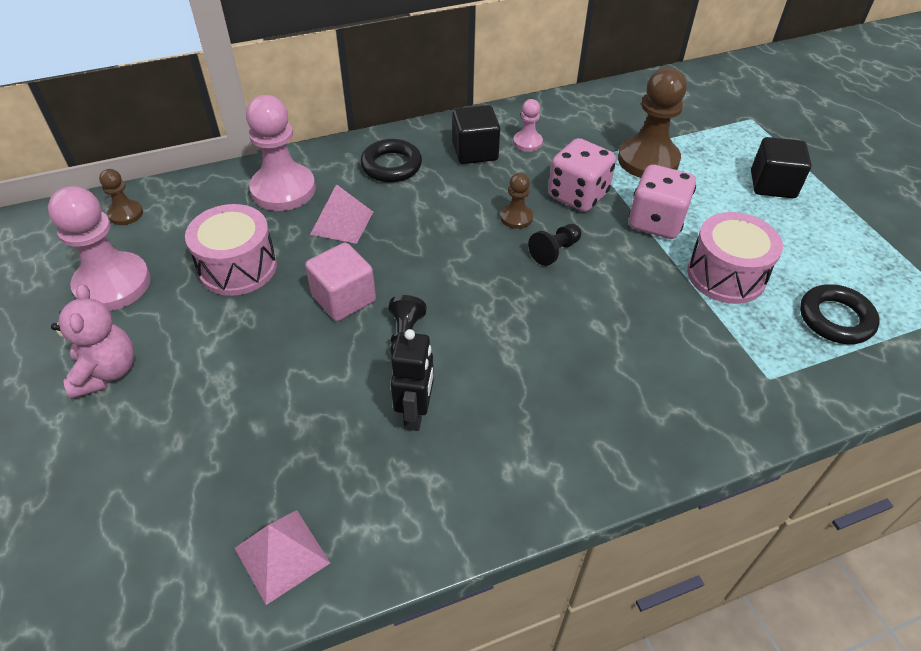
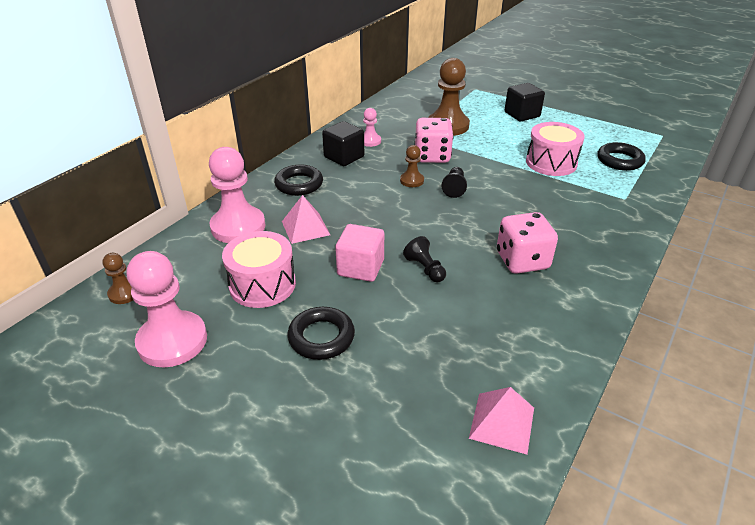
camera: 35 degrees left, 10 degrees down
(106, 372) = (241, 396): pink teddy bear -> none
(227, 355) = (321, 337): none -> black ring
(415, 414) = (482, 304): black robot -> none
(655, 222) = (488, 153): pink dice -> pink dice (522, 261)

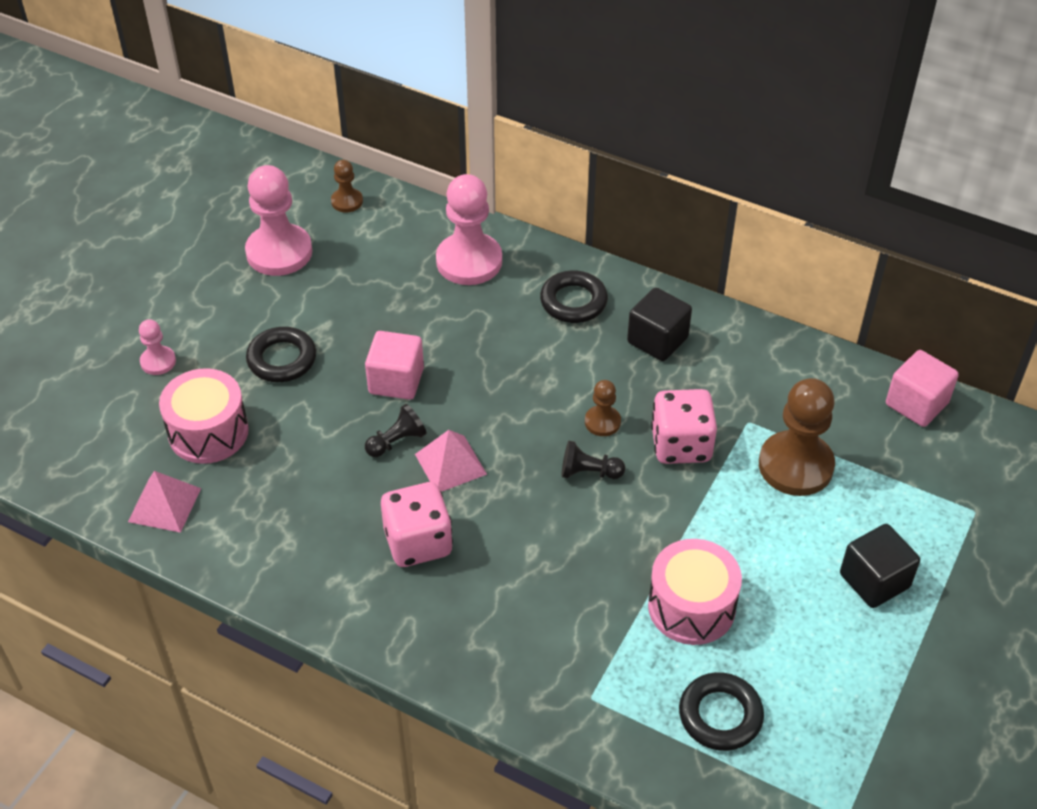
camera: 85 degrees right, 10 degrees up
(262, 285) = (363, 301): pink drum -> pink drum (208, 432)
(305, 228) = (472, 321): pink pyramid -> pink pyramid (450, 464)
(370, 141) = (715, 366): pink pawn -> pink pawn (158, 361)
(406, 93) = (916, 404): none -> pink cube

